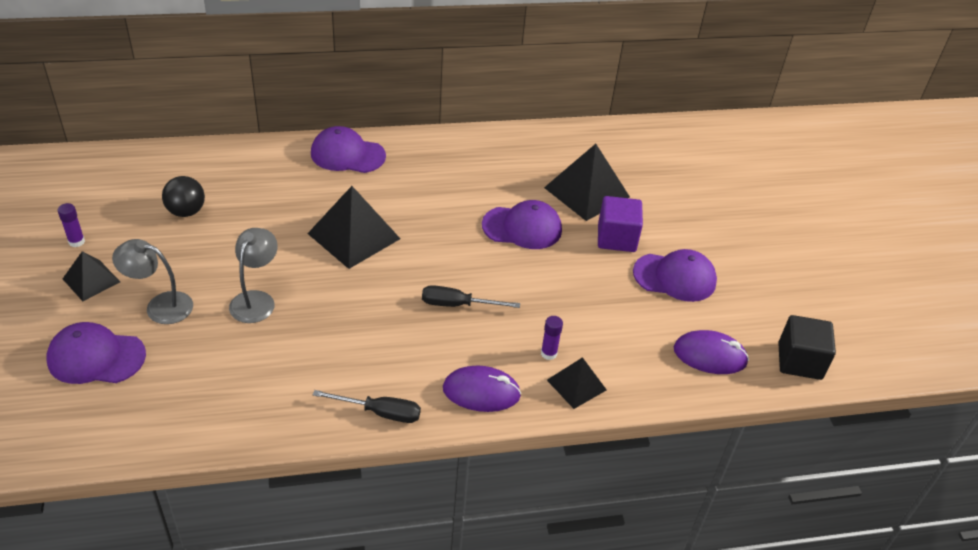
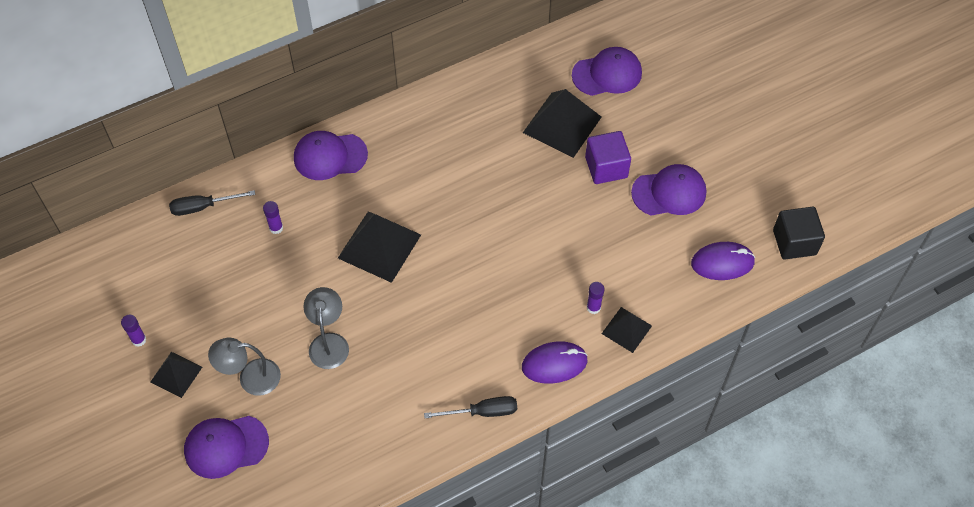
camera: 15 degrees left, 15 degrees up
(186, 211) = (217, 273): black ball -> none
(263, 193) = (276, 228): none -> purple glue stick
(457, 305) = (500, 286): black screwdriver -> black screwdriver (203, 207)
(522, 227) = (521, 185): purple cap -> purple cap (607, 74)

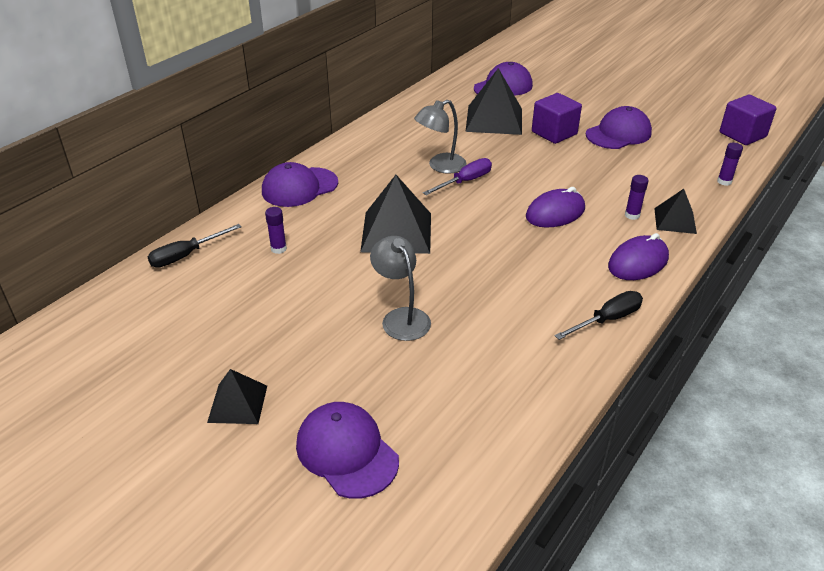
camera: 25 degrees left, 20 degrees down
(139, 340) = (170, 387): purple glue stick -> purple glue stick (724, 181)
(226, 446) = (347, 452): purple cap -> purple cap turned 90 degrees clockwise
(250, 378) = (333, 376): grey lamp -> grey lamp (440, 166)
(476, 205) = (465, 181): none -> purple screwdriver
(722, 263) = (704, 160): purple mouse -> purple mouse (555, 213)
(794, 242) = (742, 135): black cube -> purple cube

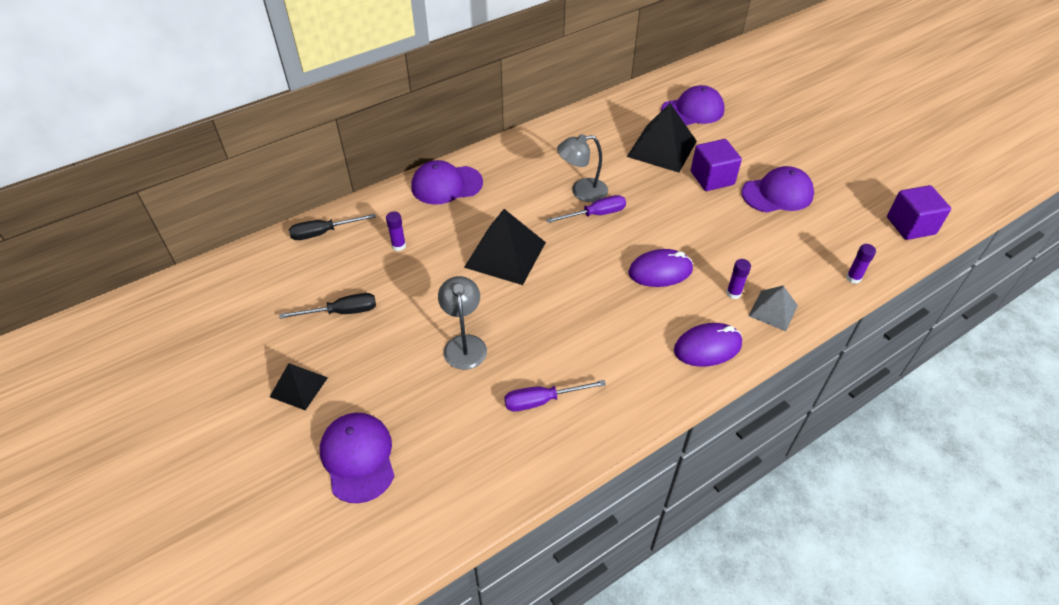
camera: 20 degrees right, 10 degrees up
(512, 346) = (542, 401): none -> purple screwdriver
(607, 320) = (642, 400): black screwdriver -> black screwdriver (342, 312)
(675, 220) = (773, 310): black pyramid -> grey pyramid

